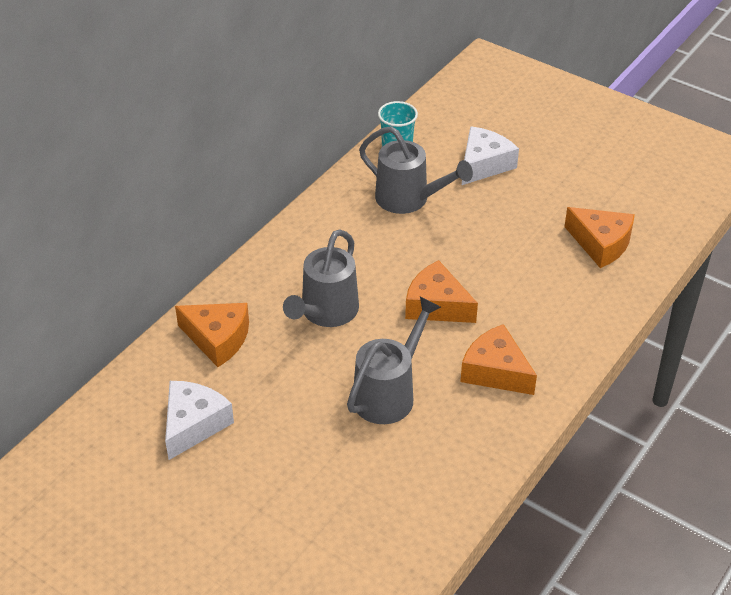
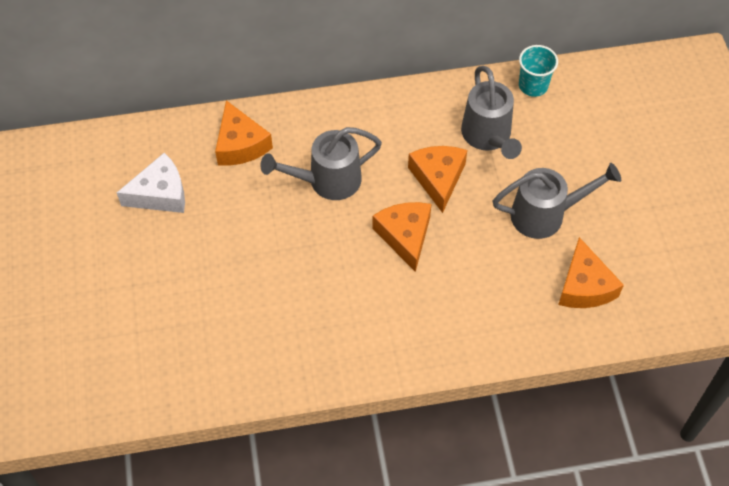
camera: 45 degrees right, 15 degrees up
(389, 393) = (297, 274): grey watering can -> grey watering can (546, 214)
(484, 164) = (580, 150): white cheese -> none
(495, 371) = (383, 319): orange cheese -> orange cheese (438, 178)

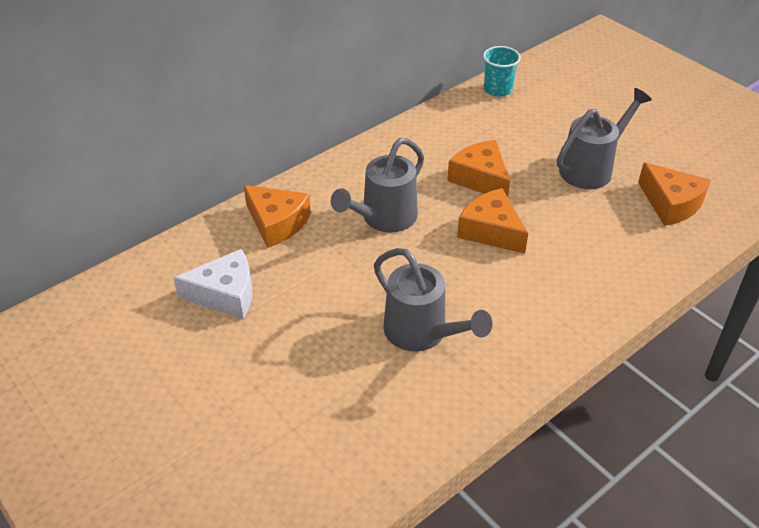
camera: 30 degrees left, 15 degrees down
(160, 194) = (225, 294): white cheese -> white cheese turned 45 degrees clockwise
(488, 137) = (495, 135): grey watering can -> grey watering can (422, 333)

